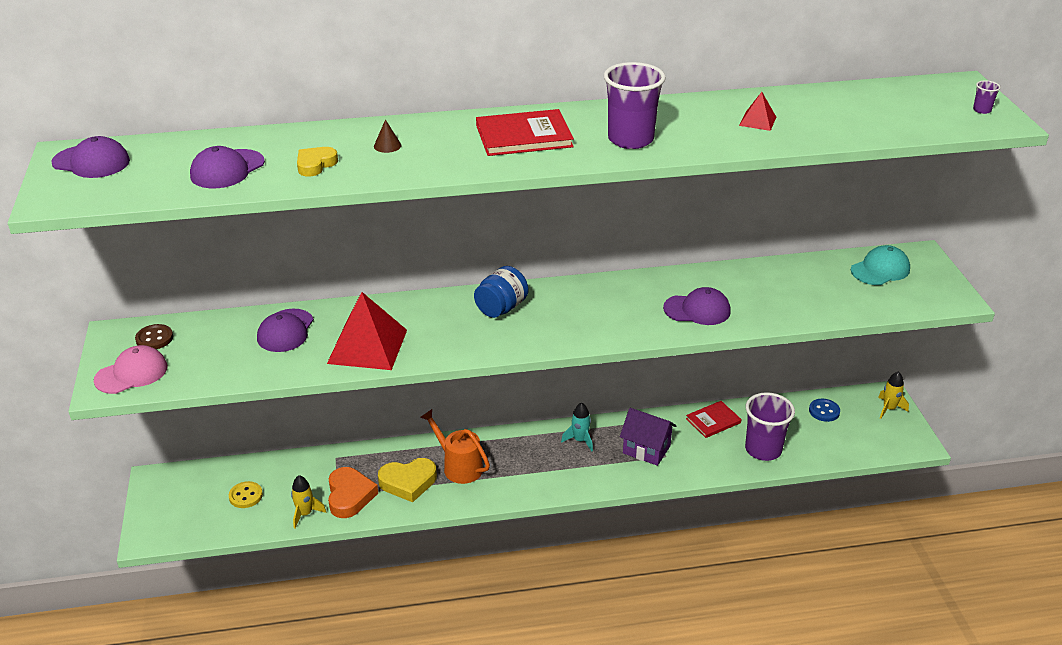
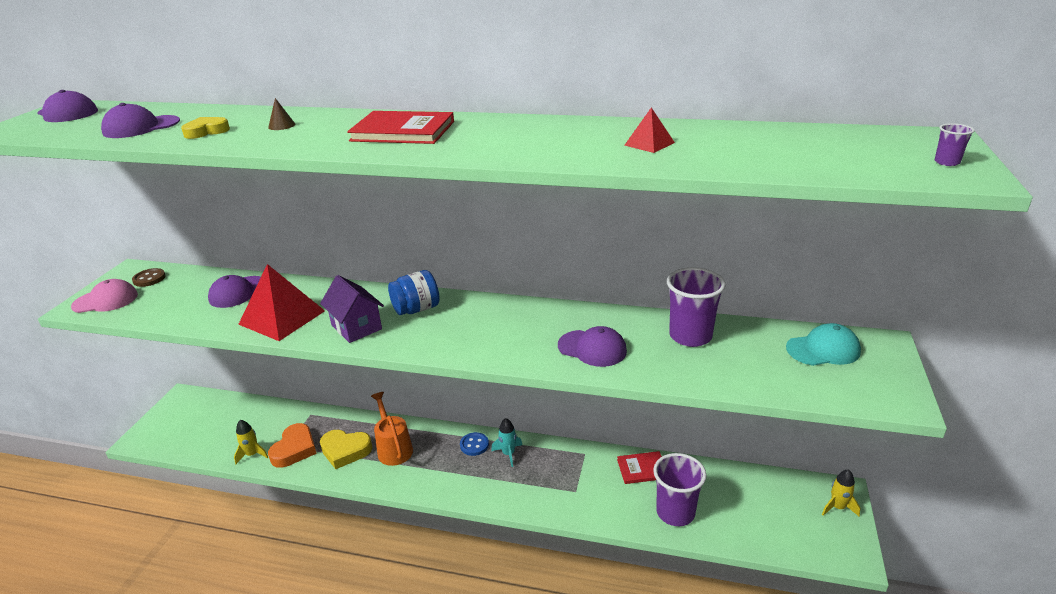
camera: 25 degrees right, 5 degrees down
(246, 496) = (226, 427): yellow button -> none
(630, 139) = (497, 144): purple cup -> purple cup (690, 336)
(646, 449) = (561, 479): purple house -> purple house (356, 327)
(824, 411) = (762, 490): blue button -> blue button (474, 445)

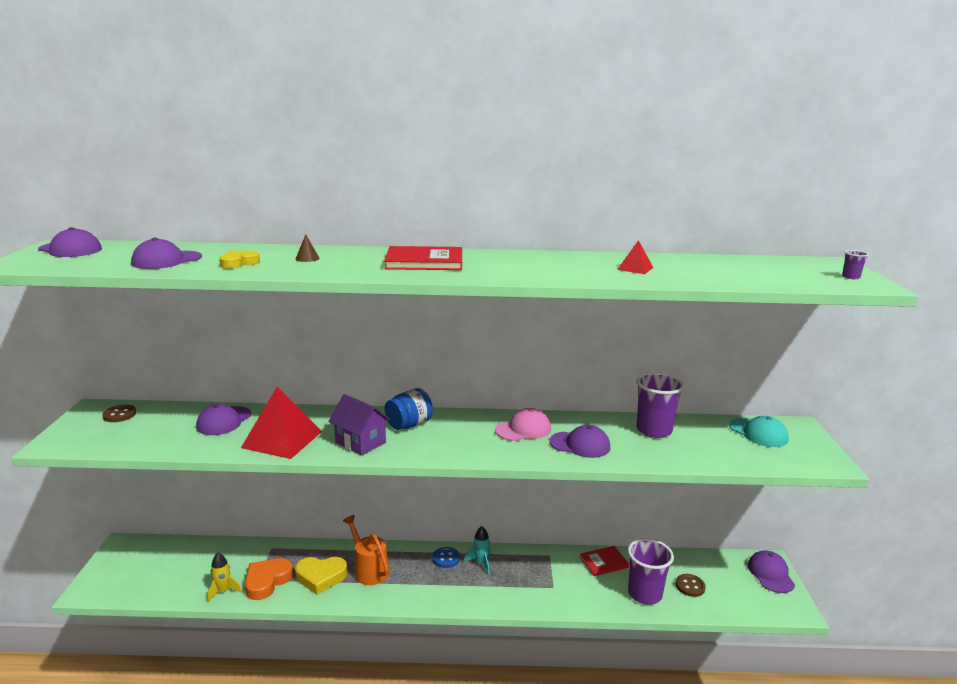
camera: 15 degrees left, 10 degrees down
(105, 300) = (82, 436): pink cap -> pink cap (523, 429)
(294, 449) = (267, 581): orange heart -> orange heart turned 150 degrees counterclockwise
(732, 510) = (690, 586): none -> brown button
(823, 349) = (758, 433): turquoise cap -> turquoise cap turned 75 degrees clockwise
(837, 507) = (770, 574): yellow rocket -> purple cap

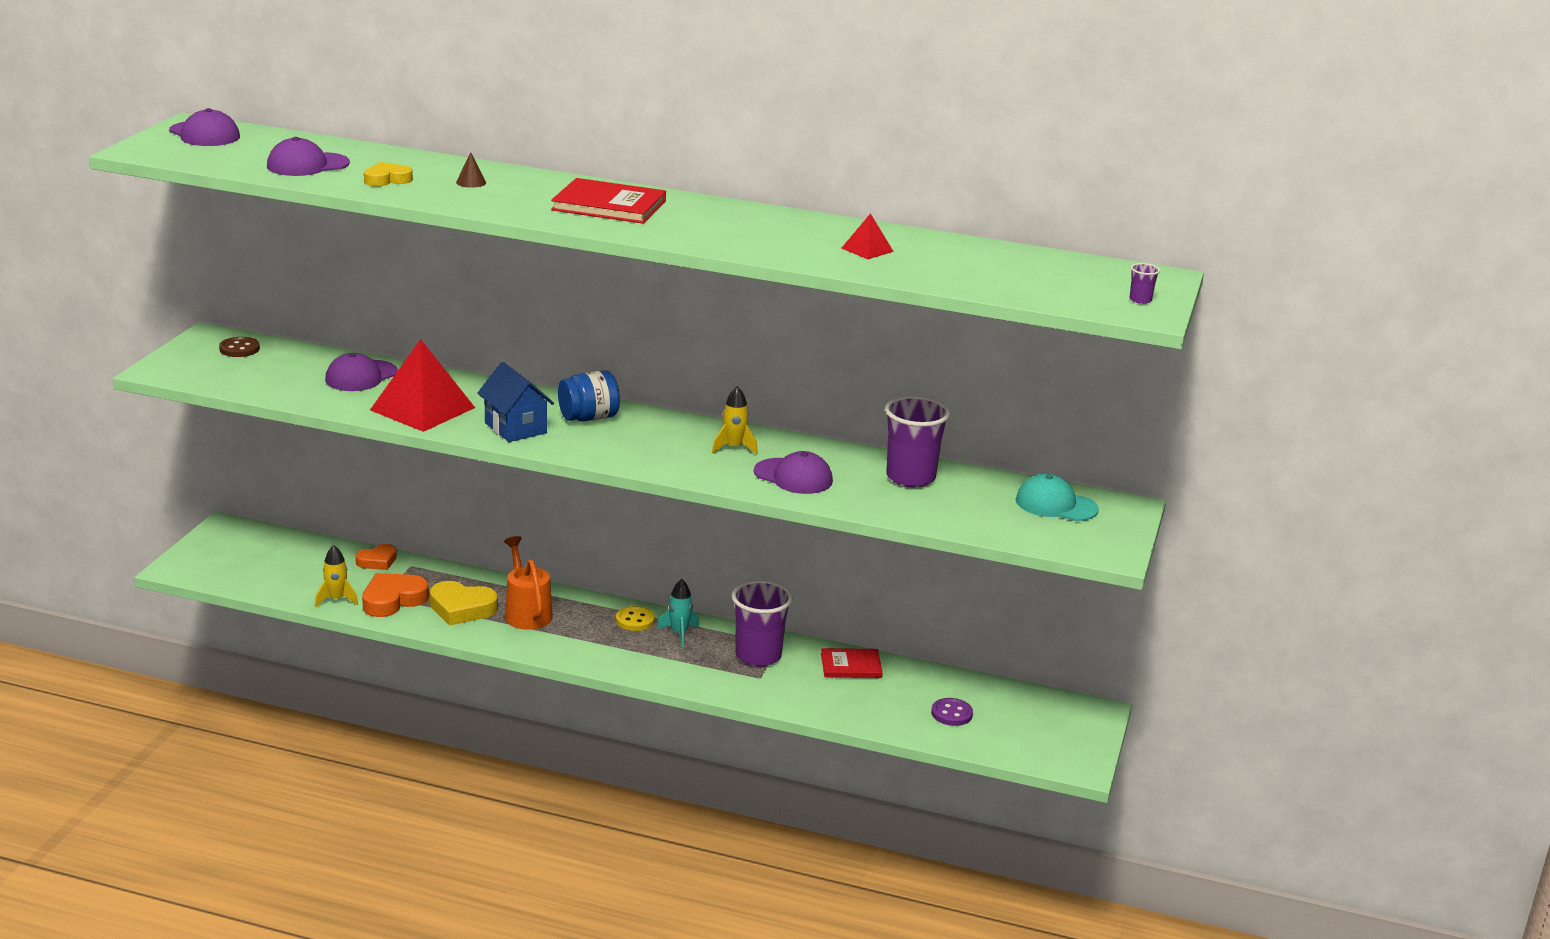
camera: 15 degrees right, 5 degrees up
(245, 549) = (377, 561): none -> orange heart
(360, 442) = (515, 428): purple house -> blue house
(446, 558) = (635, 620): blue button -> yellow button
(523, 429) = (734, 447): pink cap -> yellow rocket
(644, 594) = (880, 709): purple cup -> purple cup (758, 656)
(690, 586) = (951, 714): brown button -> purple button
(758, 433) = (1056, 505): turquoise cap -> turquoise cap turned 135 degrees clockwise
(770, 574) = (1083, 724): purple cap -> none

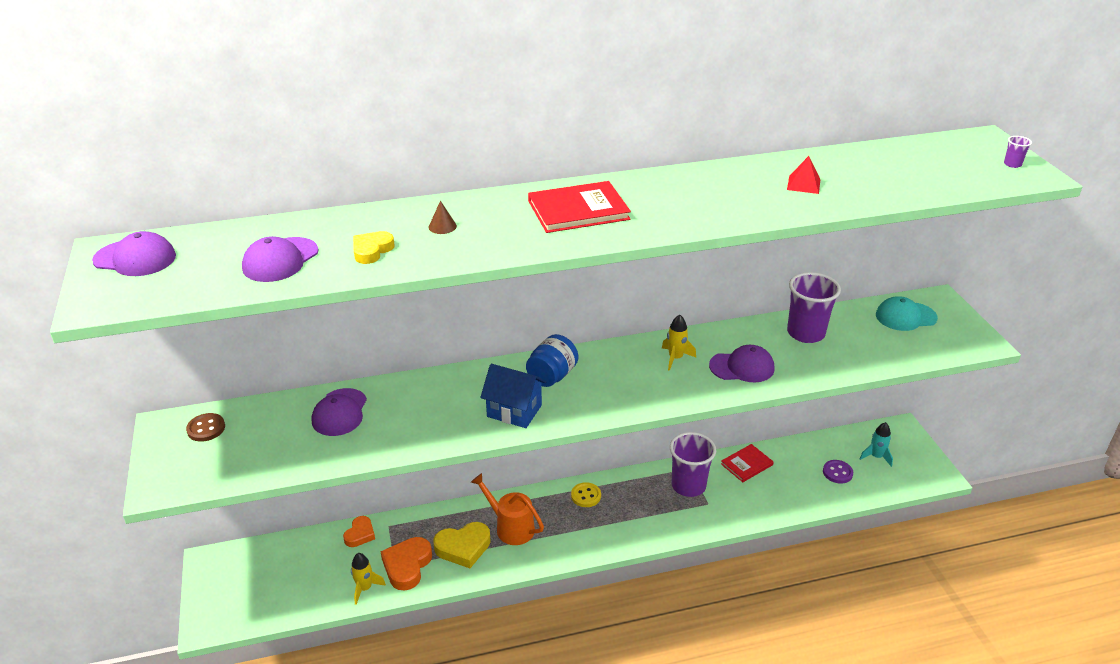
camera: 30 degrees left, 10 degrees up
(422, 408) = (425, 424): red pyramid -> none
(679, 633) = (624, 492): turquoise rocket -> turquoise rocket (876, 456)

